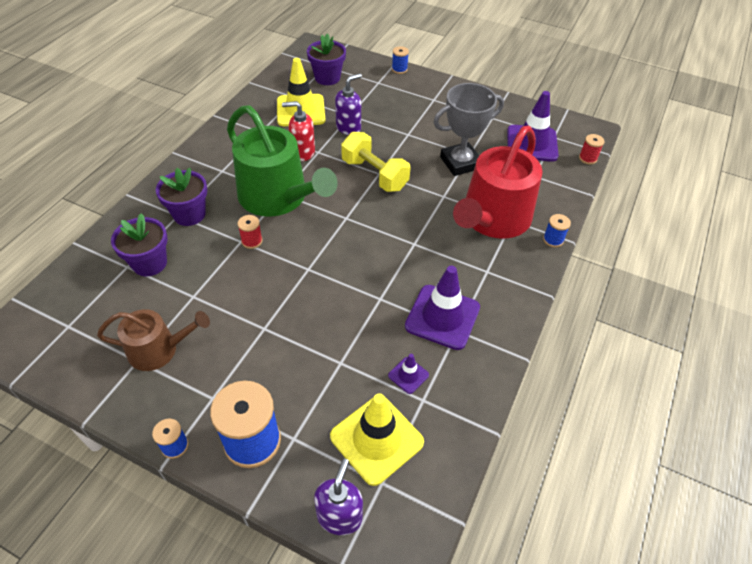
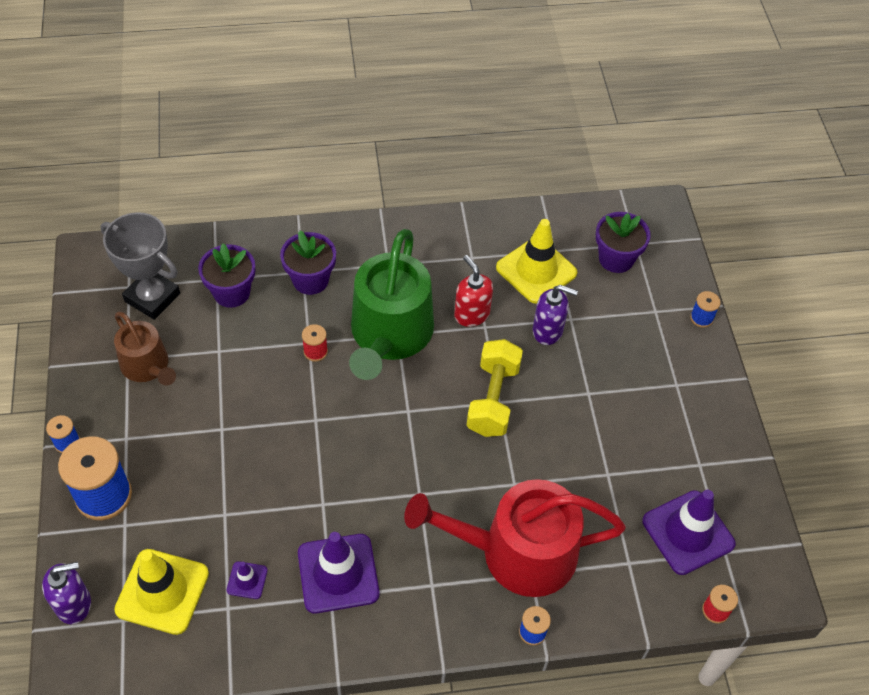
camera: 55 degrees right, 5 degrees up
(460, 163) = (584, 472): grey trophy -> grey trophy (152, 297)

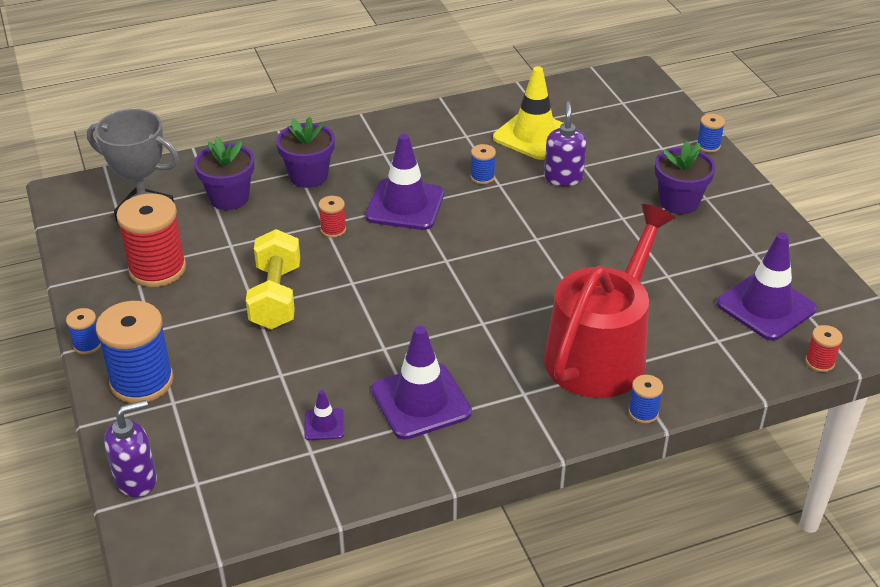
camera: 10 degrees left, 15 degrees down
(147, 366) = (157, 269): brown watering can -> red spool
(162, 591) = (233, 451): yellow traffic cone -> none
(389, 335) = (405, 205): green watering can -> purple traffic cone
(471, 314) = (482, 177): red soap dispenser -> blue spool
(493, 399) = (529, 237): yellow dumbbell -> yellow dumbbell (276, 297)
(516, 552) = (601, 351): red watering can -> red watering can turned 135 degrees clockwise
(548, 331) = (563, 178): purple soap dispenser -> purple soap dispenser turned 90 degrees counterclockwise
(616, 259) = (608, 116): purple flower pot -> purple flower pot (679, 202)

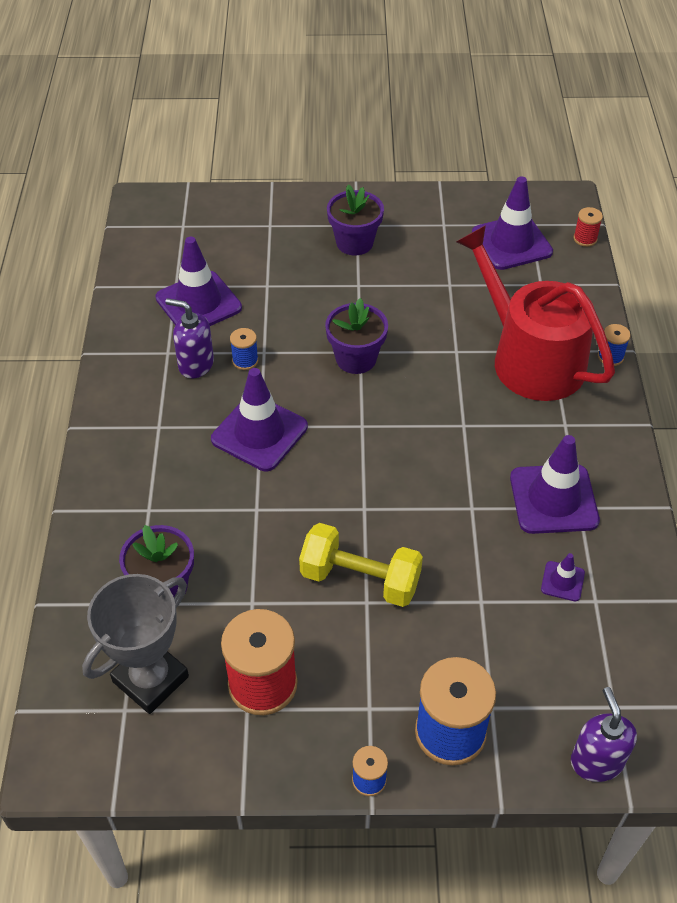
camera: 70 degrees left, 10 degrees up
(308, 176) = (163, 502): purple flower pot -> purple flower pot (356, 359)
(333, 229) = (270, 503): red spool -> none
(534, 135) = (198, 303): yellow traffic cone -> purple traffic cone
(563, 178) = (278, 304): purple soap dispenser -> purple soap dispenser (195, 364)
(708, 146) = (284, 196): blue spool -> none

